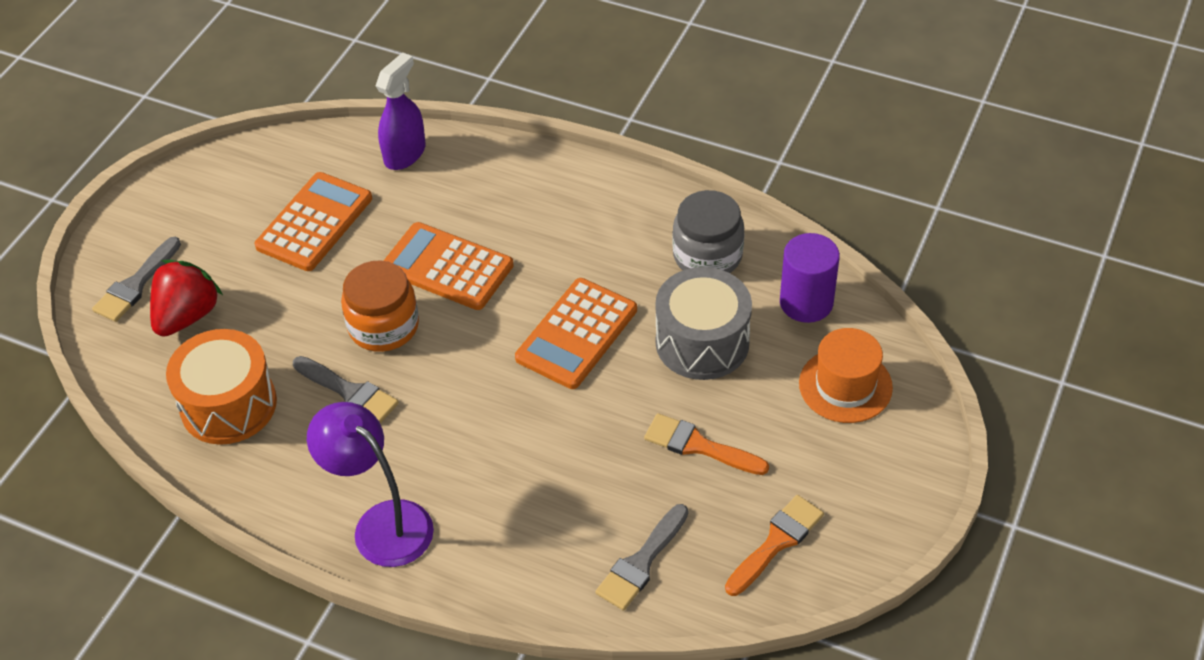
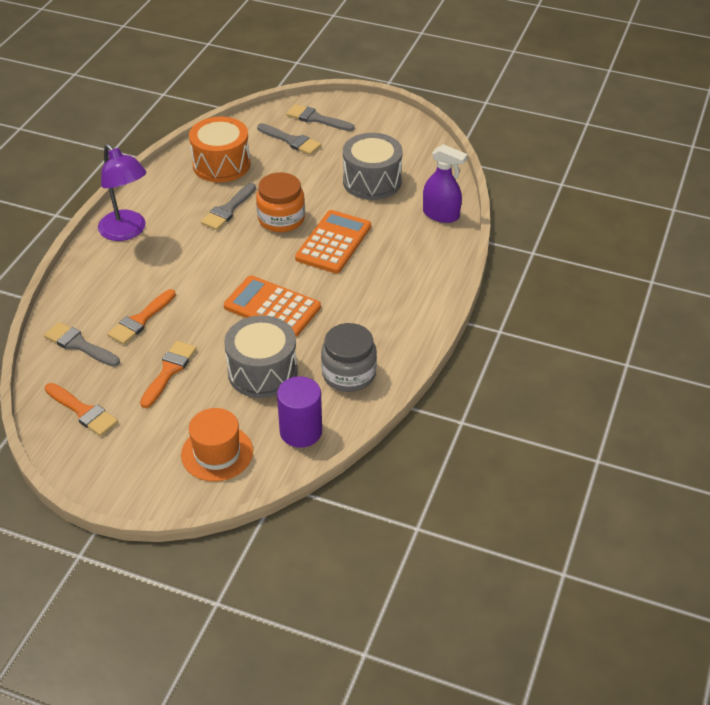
camera: 85 degrees right, 5 degrees down
(187, 316) = (291, 141): red strawberry -> grey brush
(314, 222) = (372, 181): orange calculator -> grey drum
(381, 523) = (127, 231): purple lamp -> purple lamp turned 105 degrees clockwise
(592, 488) = (140, 320): none -> orange brush

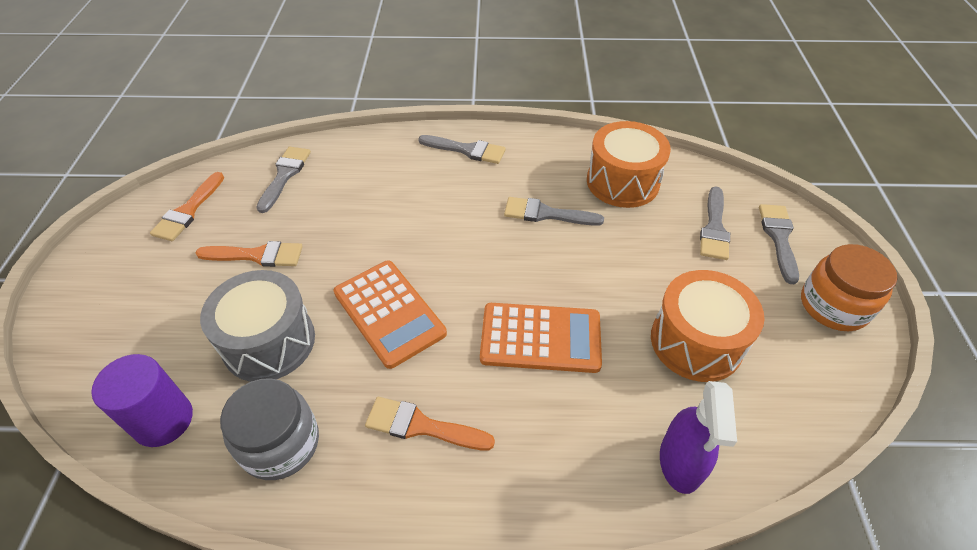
camera: 70 degrees right, 5 degrees up
(127, 231) = (467, 150): purple lamp -> grey brush
(140, 320) = (332, 206): orange brush -> orange brush (421, 426)
(217, 453) = (125, 343): orange hat -> none
(272, 307) = (389, 313): orange calculator -> orange calculator turned 135 degrees clockwise
(281, 219) = (557, 268): orange jar -> orange jar (833, 306)
(372, 181) = (696, 342): grey drum -> orange drum

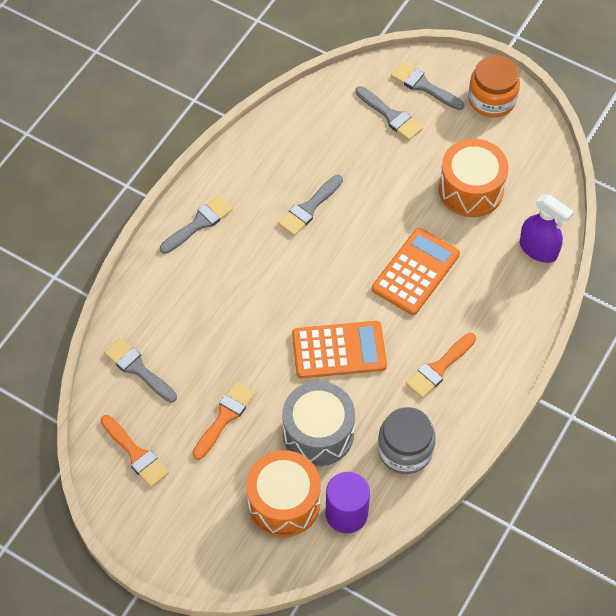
camera: 60 degrees left, 10 degrees up
(622, 182) = (309, 140): orange drum -> orange drum (284, 502)

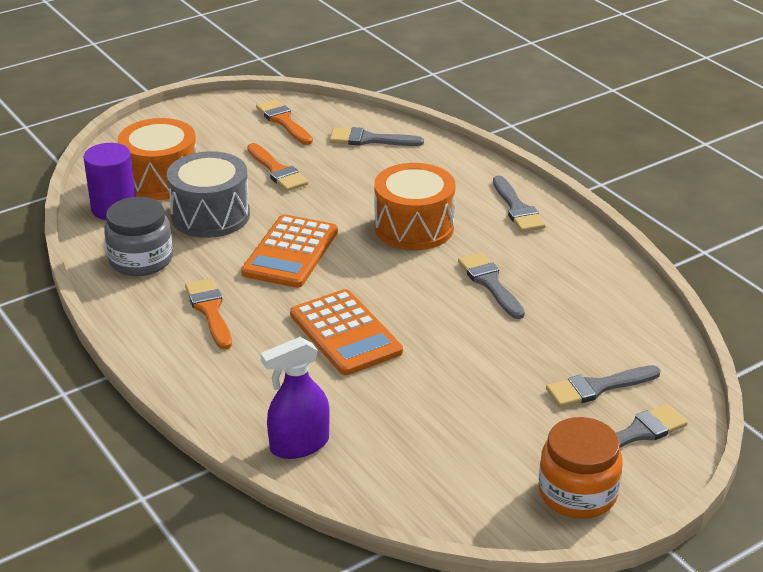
camera: 115 degrees right, 25 degrees down
(136, 454) = (283, 121): orange brush -> orange brush turned 75 degrees clockwise
(138, 369) = (369, 140): grey brush -> grey brush turned 150 degrees counterclockwise
(471, 189) = (433, 418): orange drum -> orange drum (414, 227)

